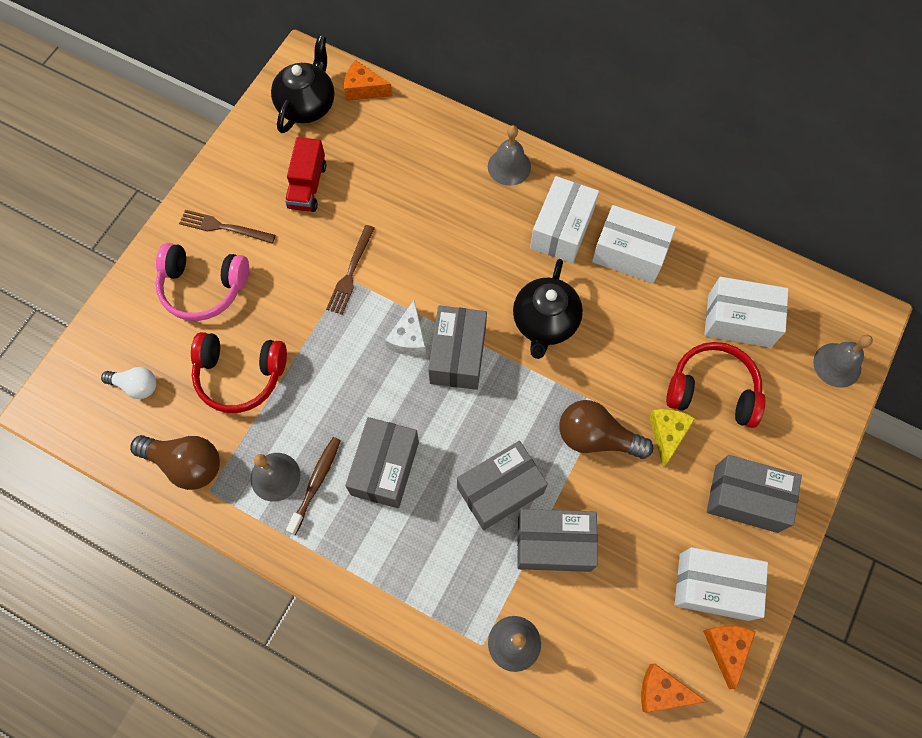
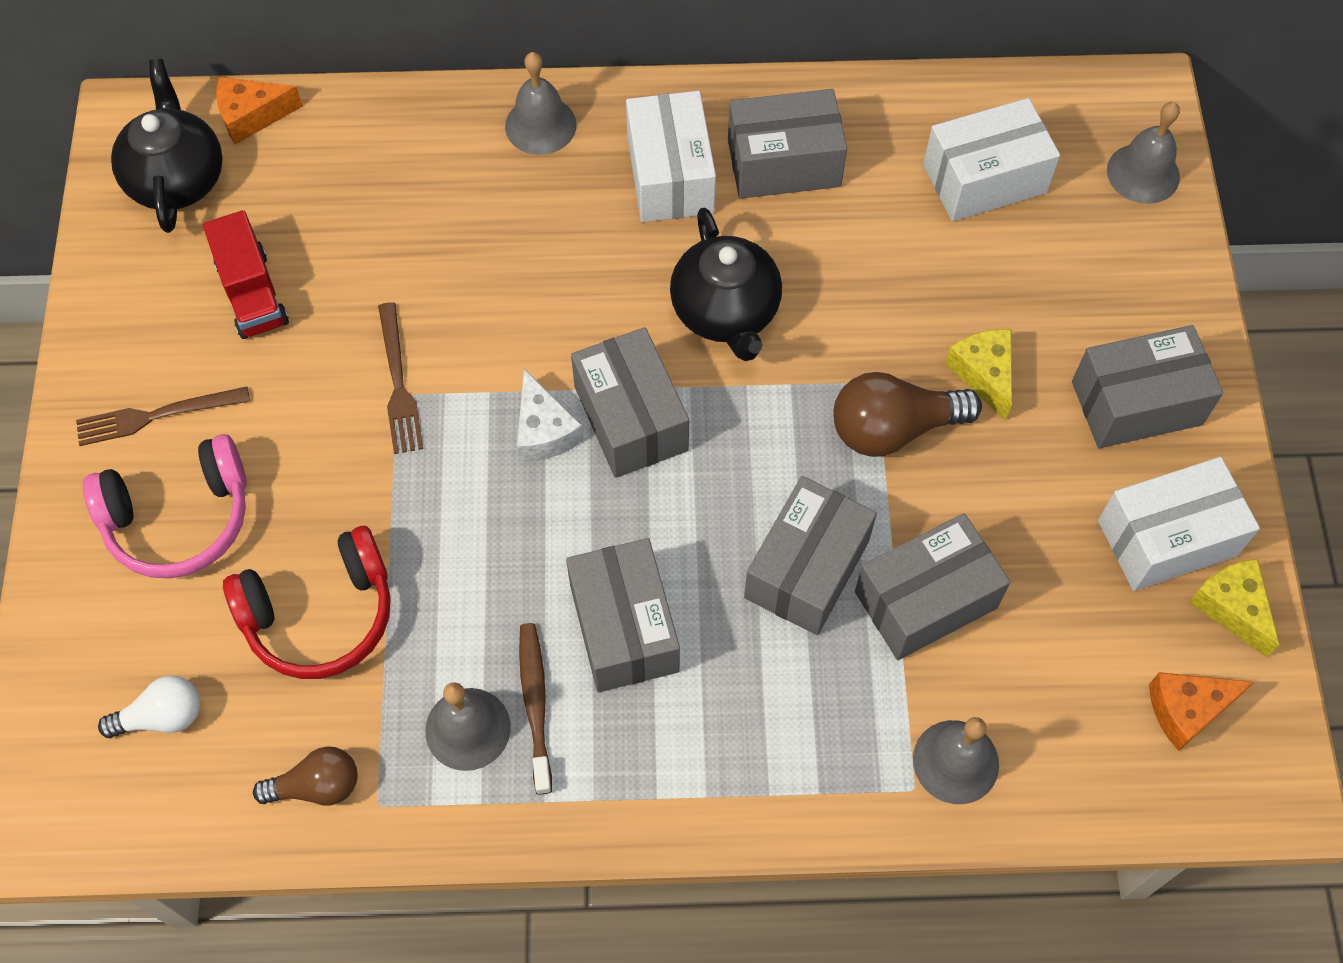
camera: 30 degrees left, 5 degrees down
(186, 464) = (317, 786): brown light bulb -> brown light bulb, size x0.63
(629, 254) = (784, 163): white box -> grey box
(712, 390) = (1006, 287): red headphones -> none
(726, 648) = (1231, 607): orange cheese -> yellow cheese

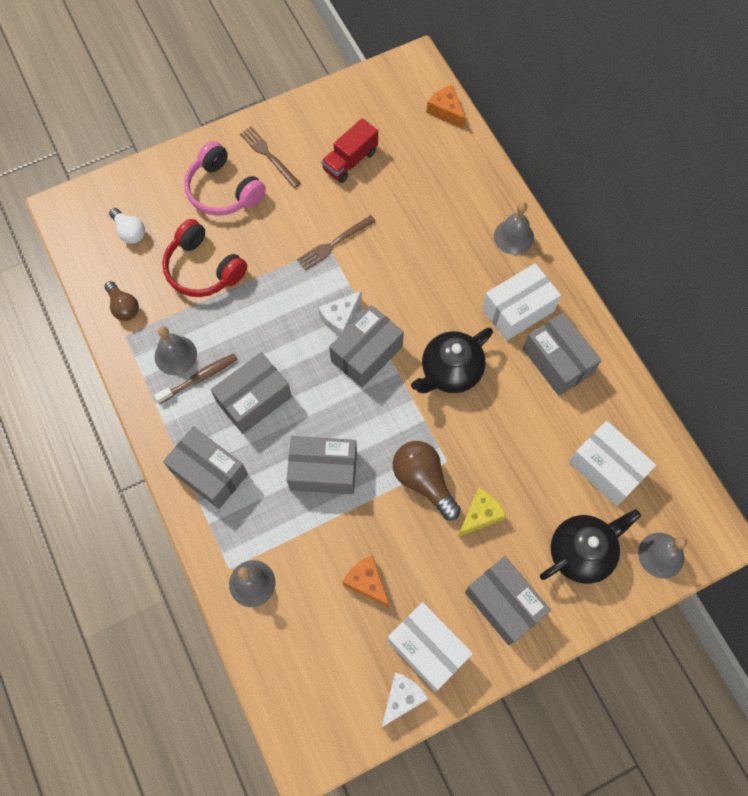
camera: 65 degrees right, 5 degrees up
(177, 178) = (394, 99): black teapot -> black teapot (581, 552)
(925, 600) = (333, 535): grey box -> grey box (209, 473)
(1187, 710) = (331, 693): orange cheese -> orange cheese (367, 582)
(1231, 607) = (402, 698): yellow cheese -> white cheese

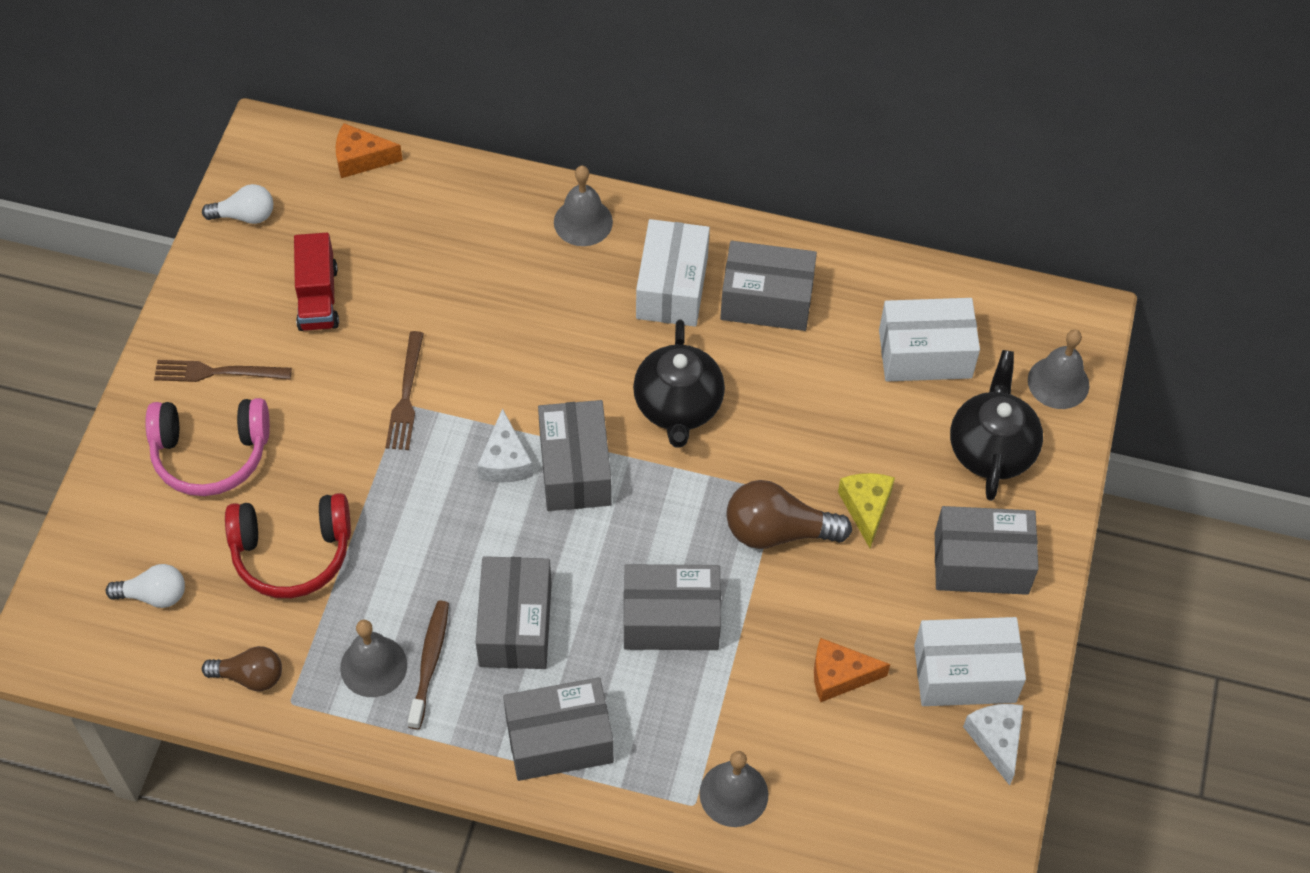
camera: 50 degrees left, 10 degrees down
(323, 470) = (671, 619): grey box -> grey box turned 45 degrees clockwise
(364, 93) = (245, 216): none -> white light bulb

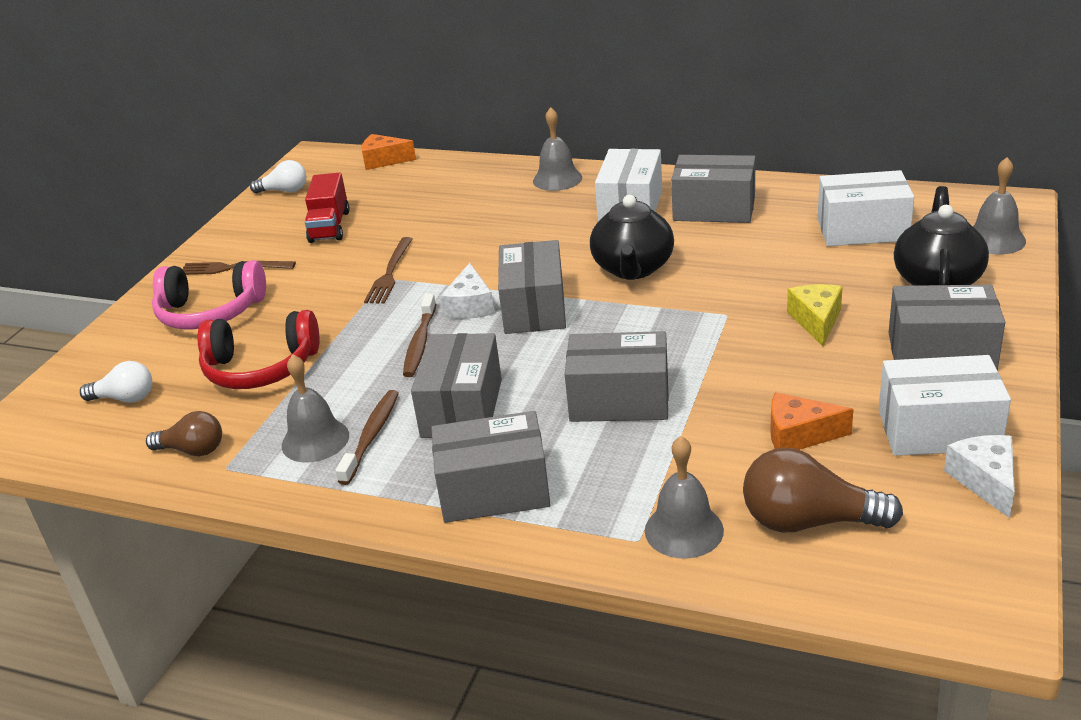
camera: 10 degrees right, 25 degrees down
(458, 520) = (420, 342): none -> brown toothbrush
(777, 531) = (728, 338): brown light bulb -> brown light bulb (808, 521)

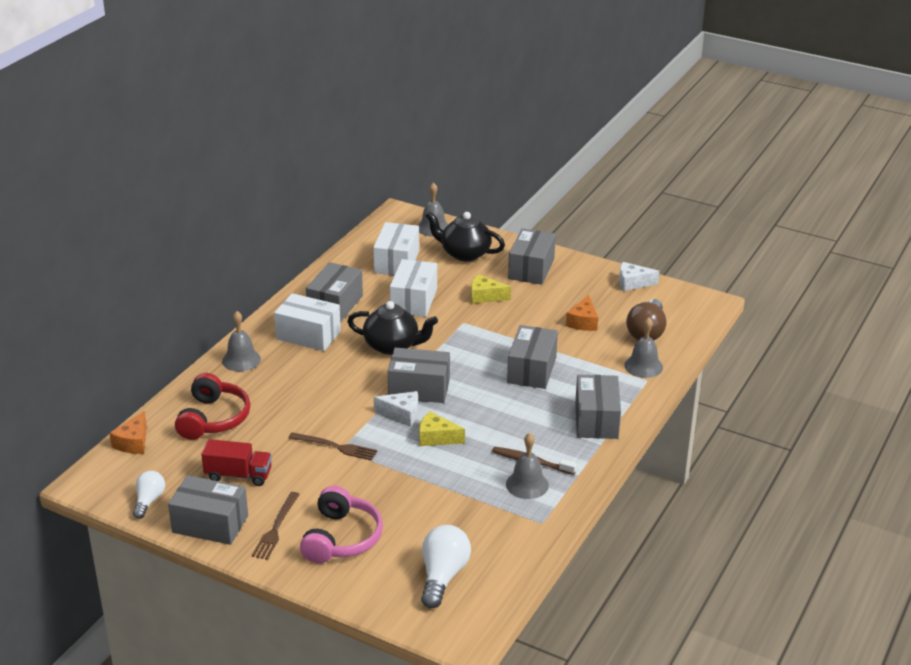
camera: 85 degrees left, 0 degrees up
(125, 398) = (442, 576): white light bulb -> white light bulb, size x1.59
(193, 450) = (518, 538): brown light bulb -> none
(261, 368) = (434, 509): red headphones -> red headphones (213, 418)
(420, 342) = (436, 437): brown toothbrush -> yellow cheese
(462, 408) = (517, 425): grey box -> grey box (210, 524)
(938, 430) = (593, 285): white box -> white box (414, 301)

